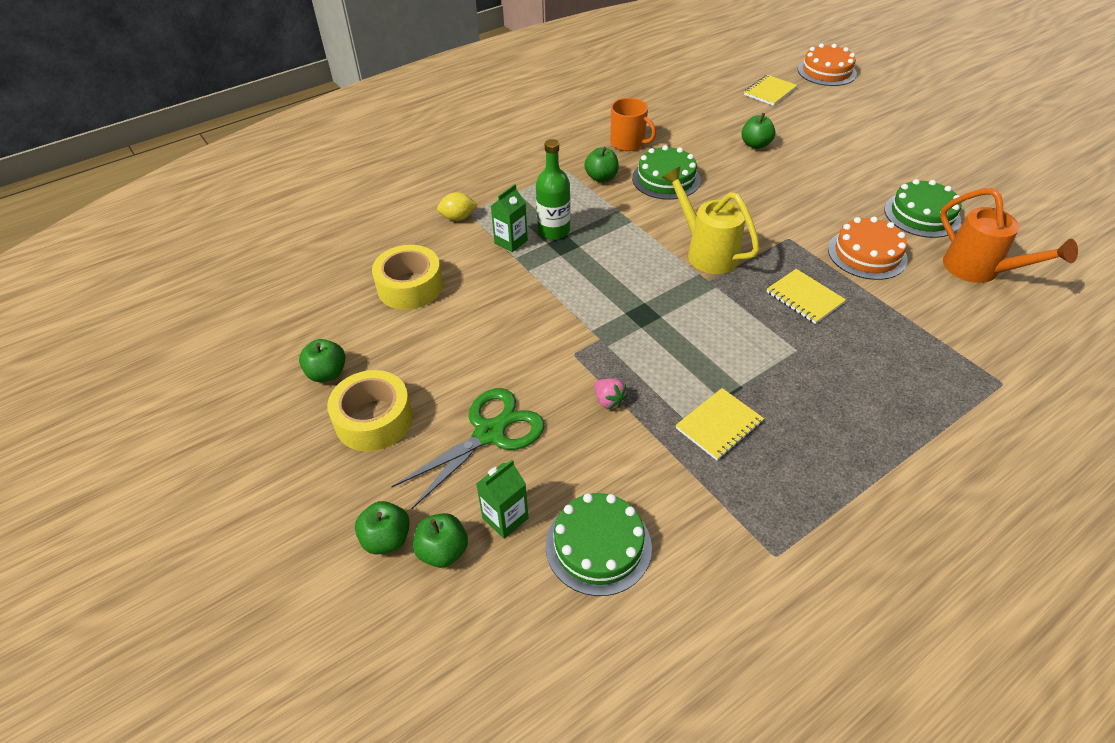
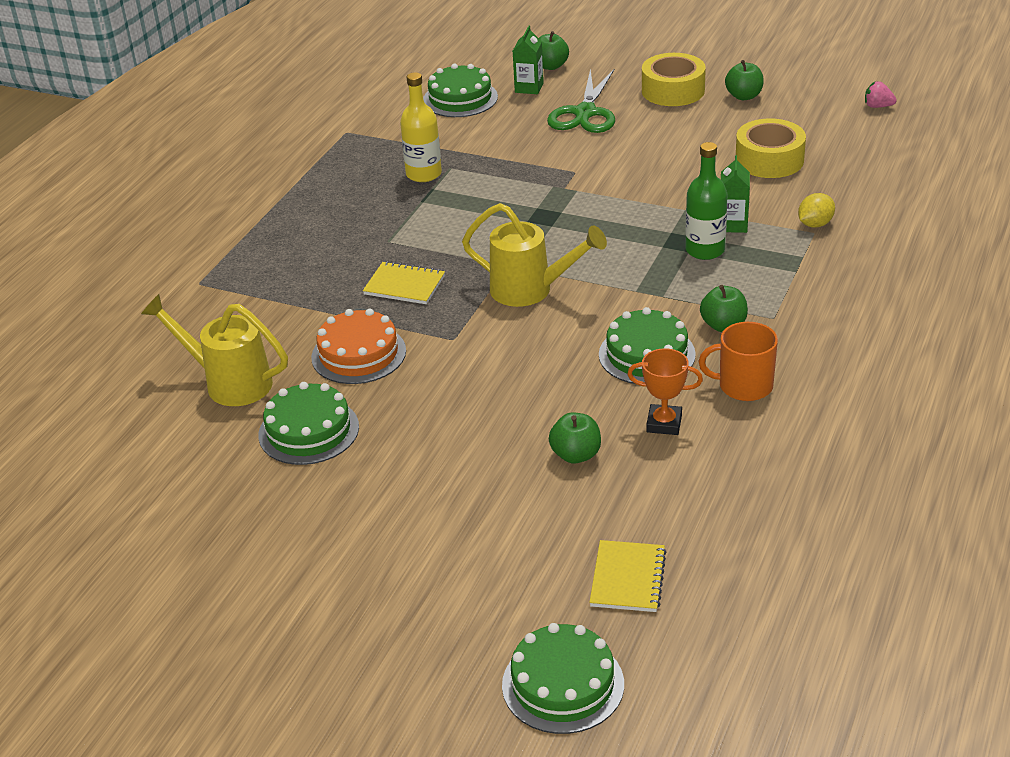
camera: 150 degrees right, 10 degrees down
(387, 539) = (589, 58): green apple -> none
(609, 401) = (518, 157): pink strawberry -> pink strawberry (878, 106)
(692, 142) = (664, 423): none -> orange trophy
(719, 425) = (423, 174): yellow notebook -> yellow bottle
(826, 71) = (563, 684): orange cake -> green cake
(979, 270) = (229, 383): orange watering can -> yellow watering can

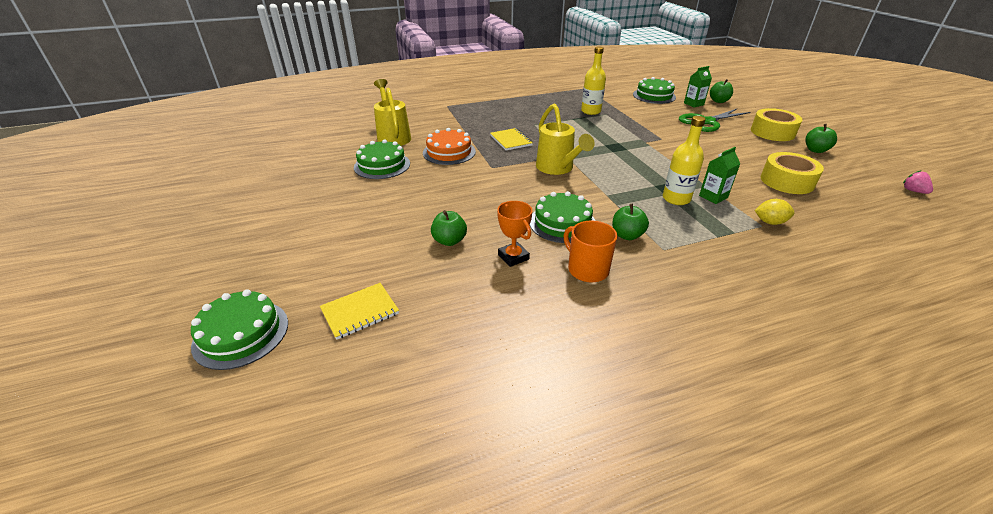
camera: 45 degrees right, 0 degrees up
(705, 250) = (676, 199): green bottle -> yellow bottle

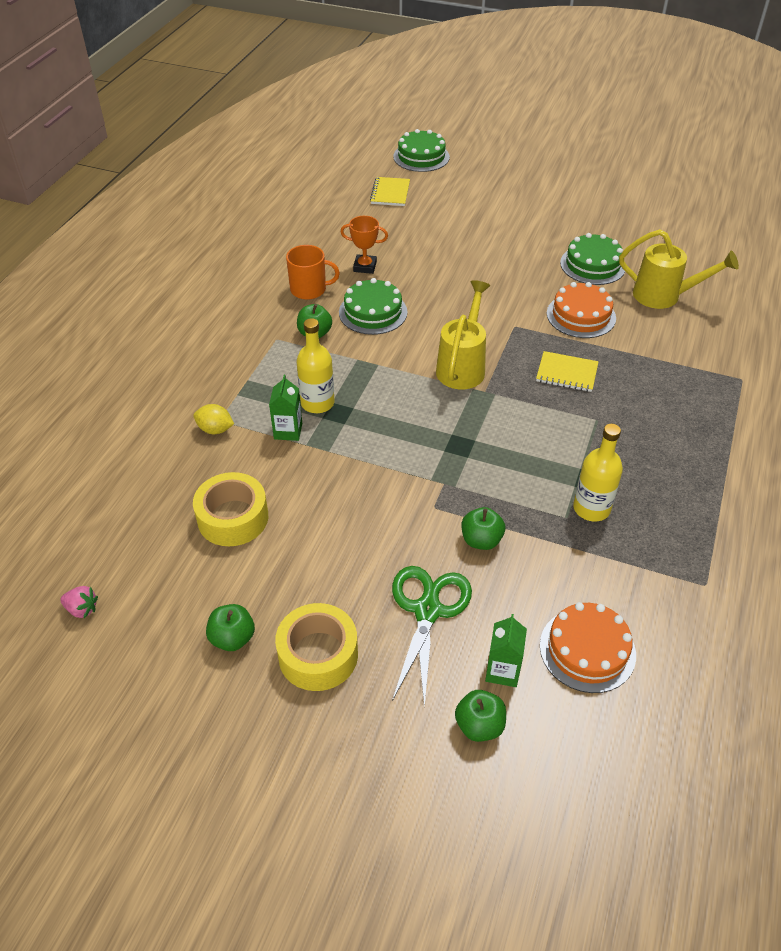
camera: 130 degrees right, 10 degrees up
(449, 241) = (420, 249): green apple -> green apple (481, 540)
(557, 168) = (462, 366): yellow watering can -> yellow watering can turned 90 degrees clockwise
(654, 96) = (587, 649): green cake -> orange cake
(770, 222) = (215, 429): yellow lemon -> yellow lemon turned 60 degrees clockwise

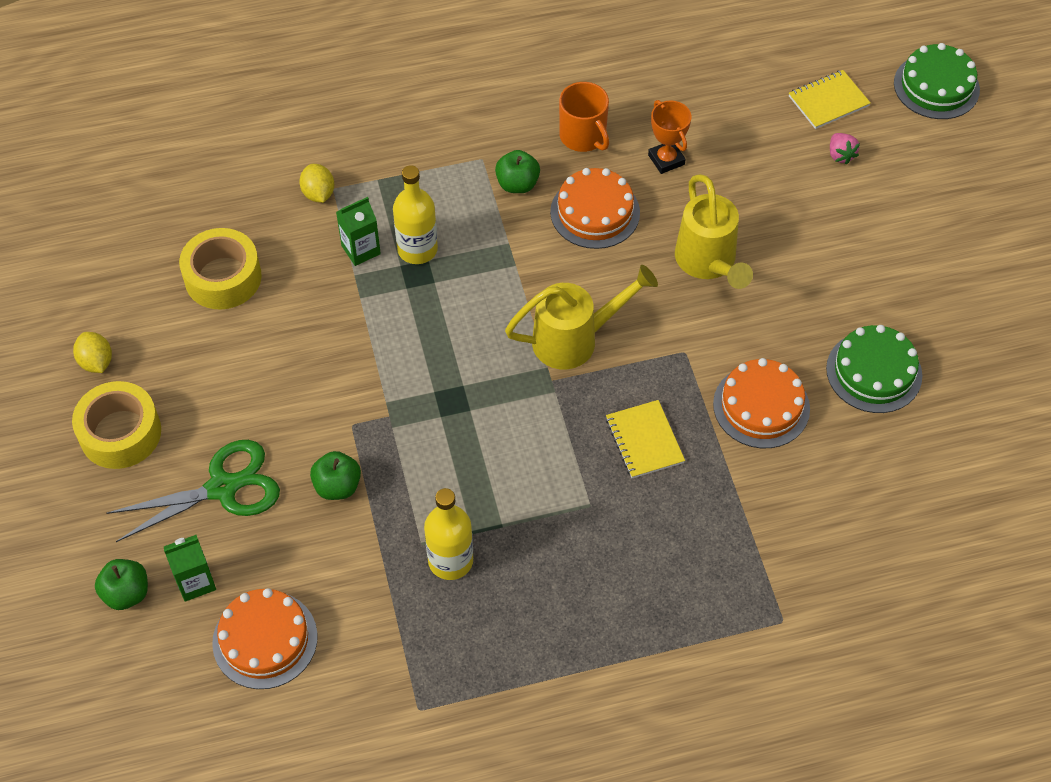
camera: 55 degrees right, 10 degrees up
(82, 609) = (55, 241): pink strawberry -> pink strawberry (840, 155)
(232, 638) = (96, 362): green apple -> yellow lemon
(373, 312) = (595, 212): green cake -> orange cake
(664, 296) = (877, 474): yellow watering can -> yellow watering can (708, 263)

